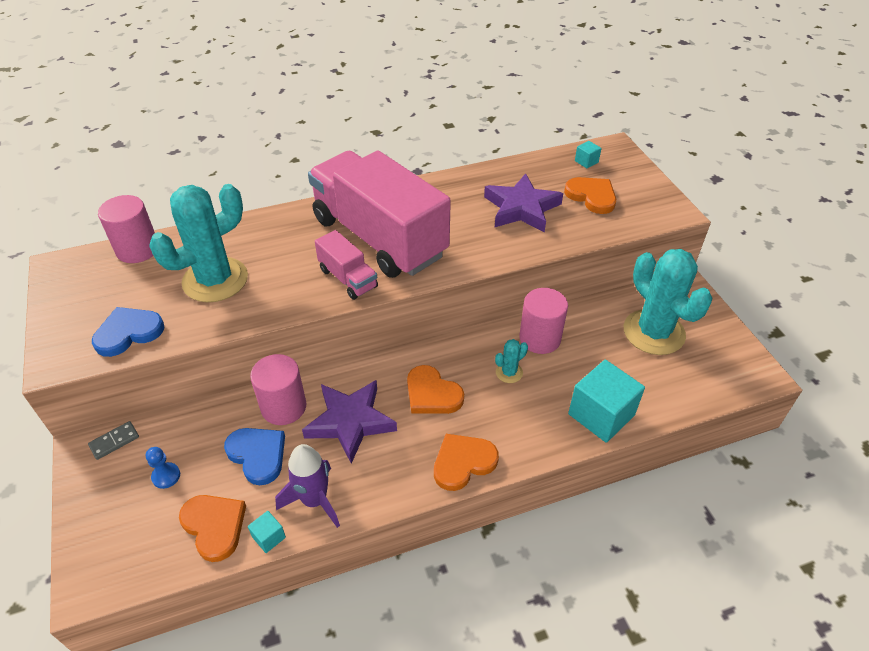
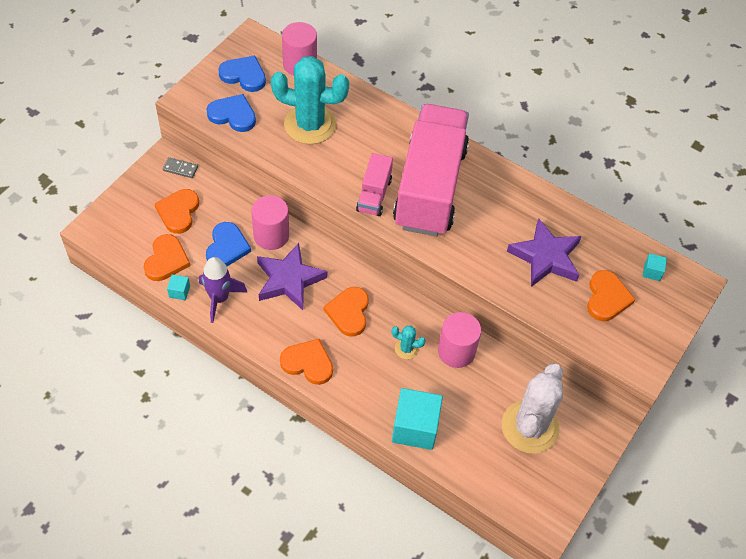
camera: 50 degrees right, 10 degrees up
(92, 297) = (244, 75): none -> blue heart
(166, 476) = (178, 212): blue pawn -> orange heart
(653, 332) = (530, 427): turquoise cactus -> white cactus

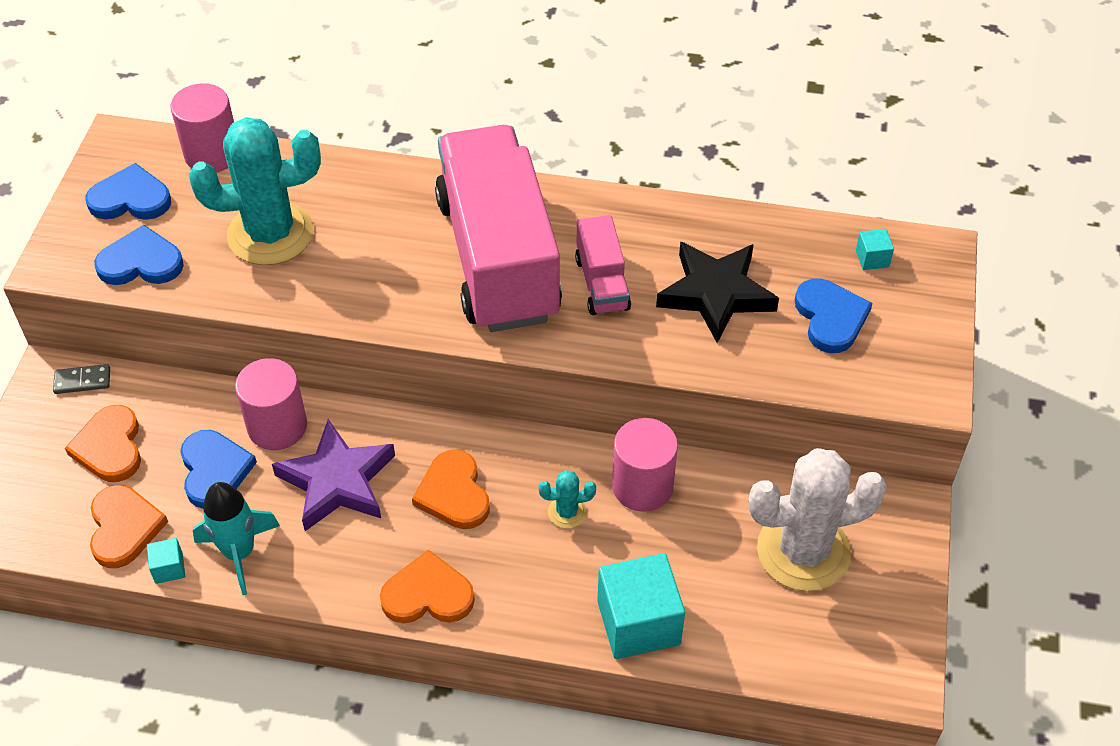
camera: 20 degrees left, 5 degrees down
(219, 298) = (239, 553): purple rocket -> turquoise rocket
(374, 195) = (420, 300): pink truck -> pink truck (602, 283)
(530, 427) = (803, 551): white cactus -> white cactus turned 75 degrees clockwise
(545, 257) = (715, 294): purple star -> black star
(607, 298) = (830, 318): orange heart -> blue heart

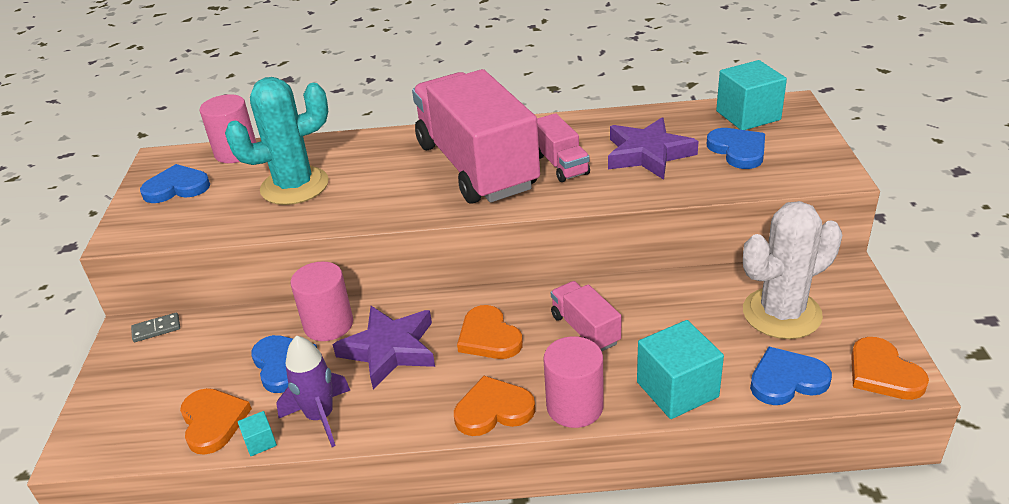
camera: 10 degrees left, 15 degrees down
(110, 447) = (189, 368): orange heart -> orange heart (883, 373)
(141, 262) = (193, 221): blue heart -> blue heart (787, 380)
(239, 553) = (320, 417): turquoise rocket -> purple rocket
(567, 512) = (585, 329): turquoise cactus -> pink truck
(642, 486) = (636, 300): pink cylinder -> pink cylinder (574, 406)
(715, 294) = (648, 154): black star -> purple star
(872, 258) = (748, 115): turquoise cube -> turquoise cube, size x2.24

